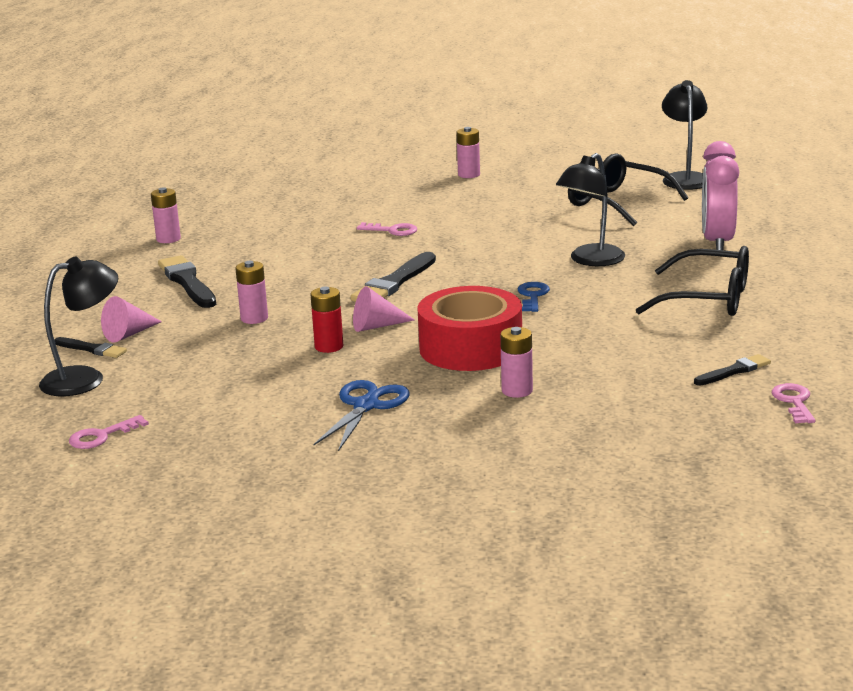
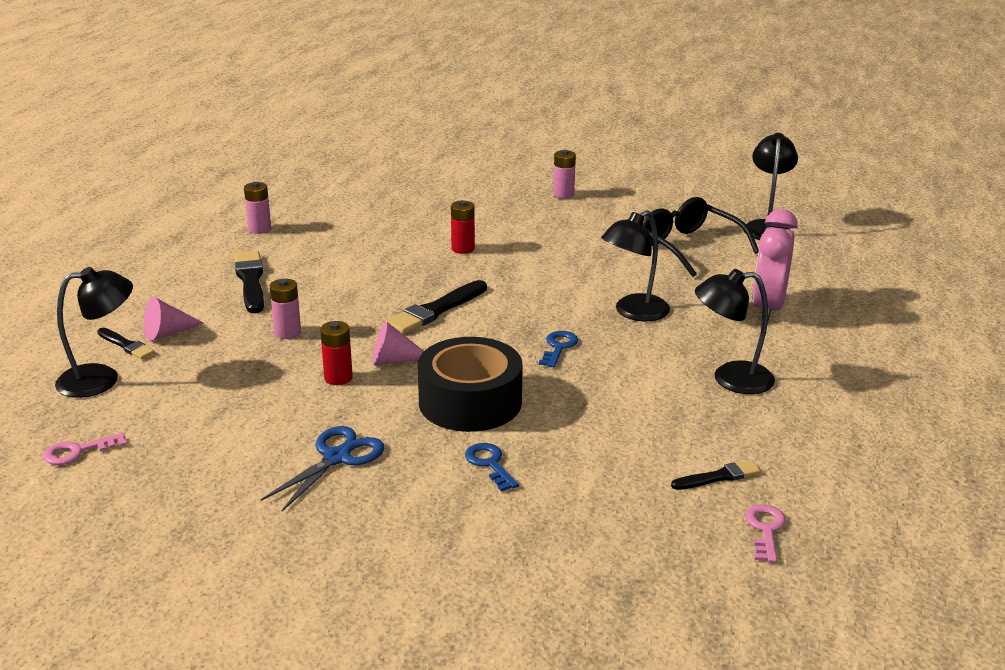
camera: 10 degrees right, 5 degrees up
(392, 230) = (463, 249): pink key -> red battery
(470, 348) = (470, 402): red tape -> black tape
(517, 391) = (490, 464): pink battery -> blue key
(709, 299) = (730, 379): black glasses -> black lamp

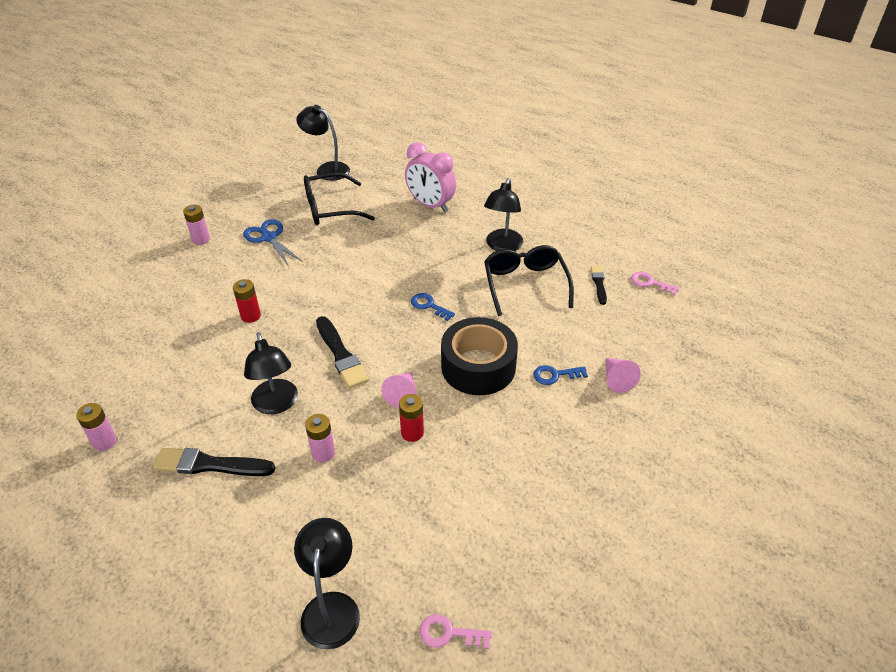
camera: 70 degrees left, 15 degrees up
(78, 451) = (449, 633): pink key -> pink key turned 105 degrees clockwise
(126, 345) = (277, 581): black brush -> none
(167, 333) = (272, 543): pink cone -> pink cone (616, 379)
(337, 458) = (520, 454): blue scissors -> blue scissors (269, 238)
(633, 312) = (403, 259): black lamp -> black lamp (276, 404)
(661, 411) = (525, 284): none -> black glasses

